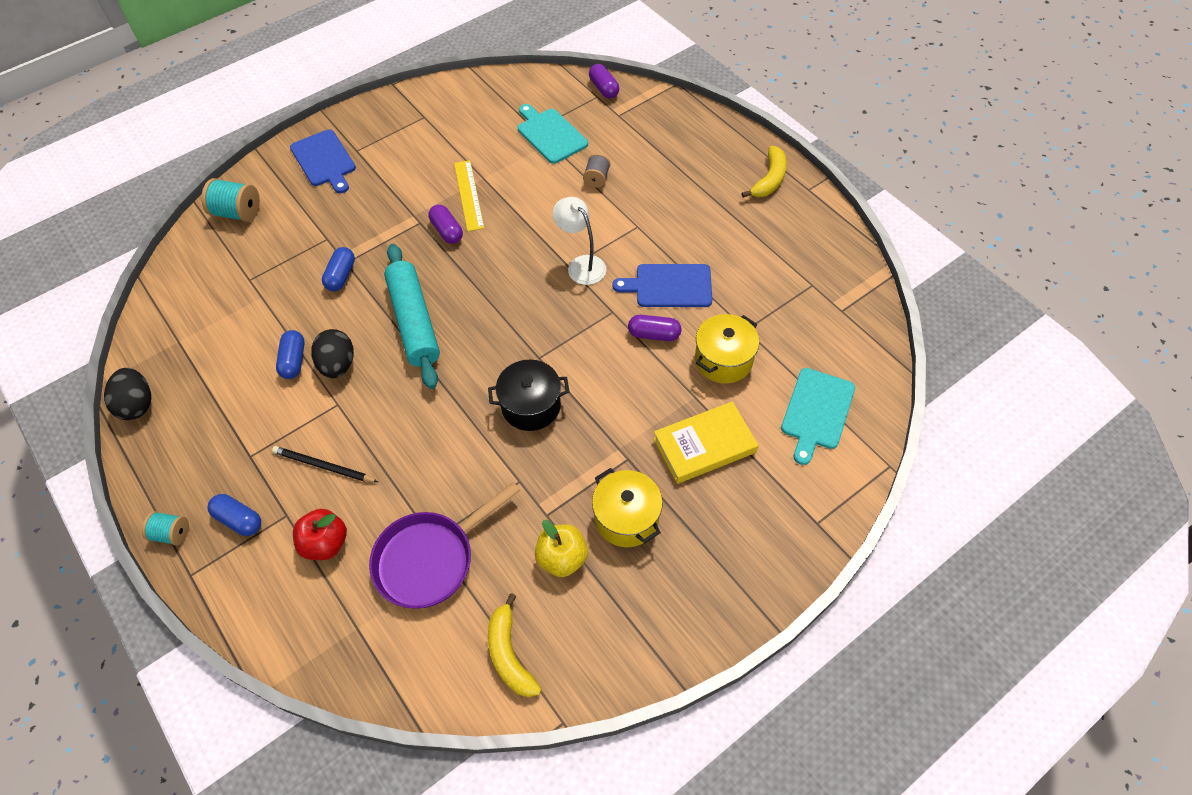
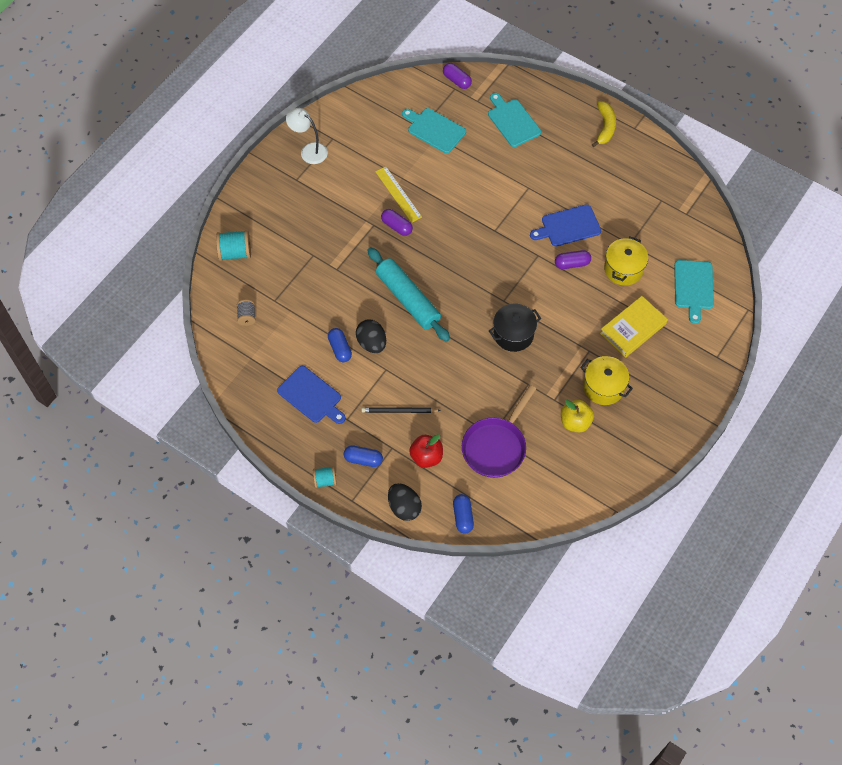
camera: 20 degrees left, 5 degrees up
(137, 404) = (250, 408): black egg -> black egg (404, 507)
(324, 160) = (276, 194): blue cutting board -> blue cutting board (311, 396)
(341, 276) = (339, 280): blue capsule -> blue capsule (463, 516)
(510, 654) = (569, 484): yellow banana -> none
(581, 265) = (502, 227): white lamp -> white lamp (309, 150)
(596, 178) = (484, 157): grey spool -> grey spool (247, 317)
(652, 146) = (512, 121): none -> turquoise cutting board

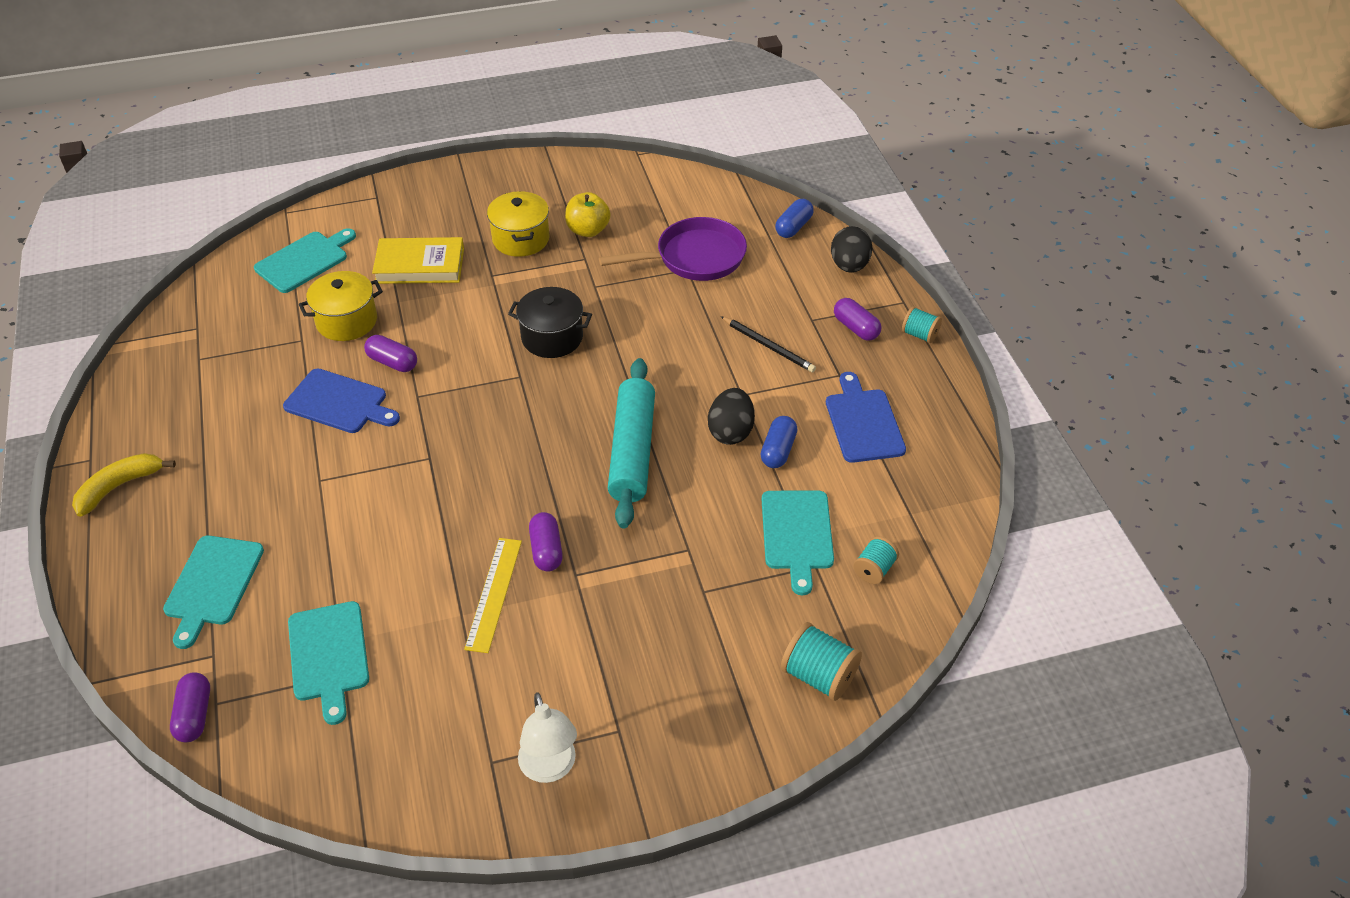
camera: 140 degrees left, 15 degrees down
(247, 317) = (874, 569): grey spool -> turquoise spool
(295, 310) = (797, 534): none -> turquoise cutting board
(363, 459) = (856, 328): blue capsule -> purple capsule
(426, 457) = (780, 291): red apple -> none

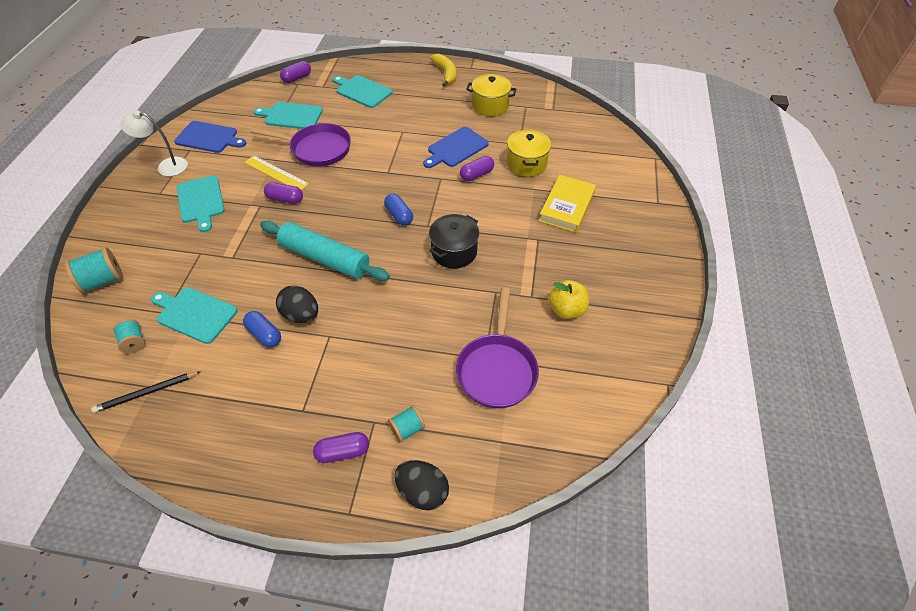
camera: 115 degrees right, 5 degrees up
(194, 715) = (297, 78): purple capsule -> purple capsule turned 60 degrees counterclockwise
(304, 260) = (597, 157): turquoise cutting board -> turquoise cutting board (201, 201)
(410, 569) = (317, 149): none -> purple pan
(521, 239) = (573, 266): yellow pot -> yellow pot (490, 106)
(769, 346) = (364, 375): black pencil -> black pencil (146, 393)
(793, 227) = (502, 470): blue capsule -> blue capsule (399, 215)
(863, 422) = (246, 401): blue cutting board -> blue cutting board (209, 138)
(919, 335) = (301, 502): turquoise spool -> turquoise spool (407, 429)

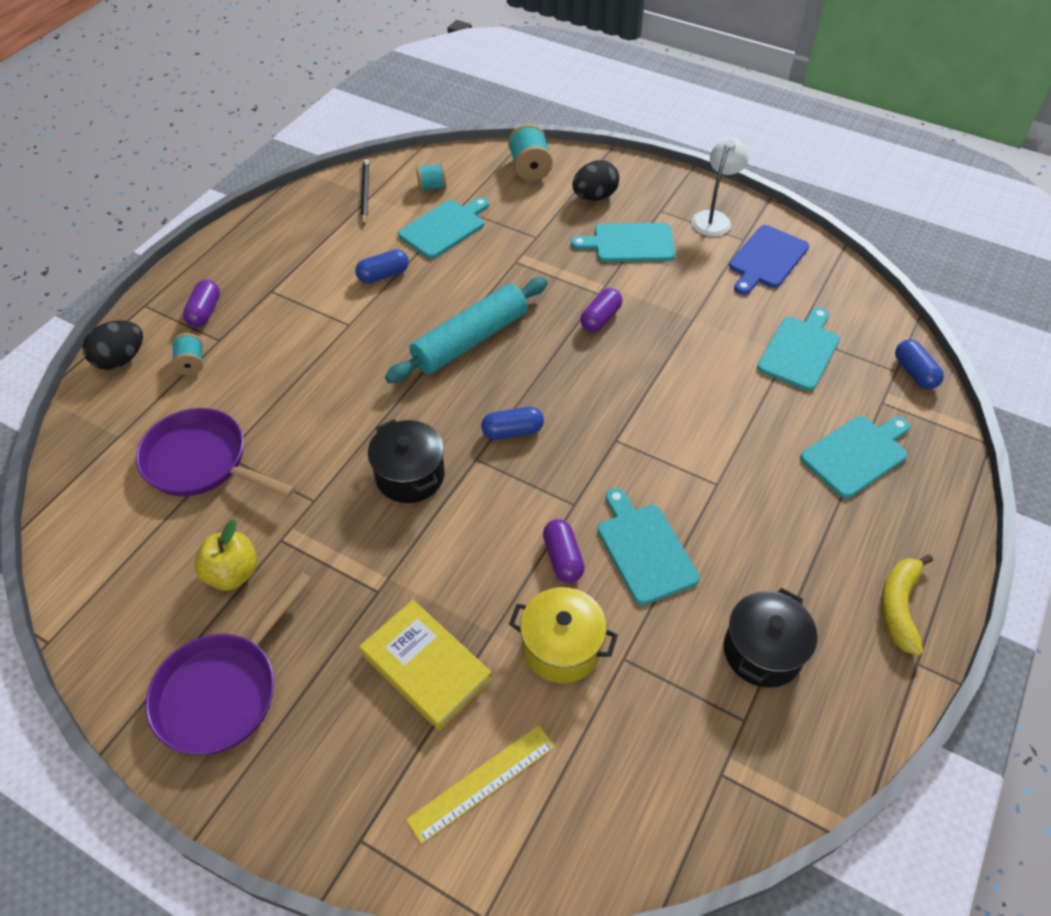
camera: 110 degrees right, 0 degrees up
(276, 173) = (661, 316): yellow ruler -> yellow ruler (482, 782)
(297, 78) = (914, 373): purple capsule -> blue capsule
(301, 315) = (392, 306): black egg -> black egg (594, 197)
(317, 149) = (702, 367): purple pan -> purple pan (223, 690)
(446, 73) = (899, 607): yellow banana -> yellow banana turned 105 degrees clockwise
(456, 148) = (644, 549): blue cutting board -> turquoise cutting board
(490, 106) = (762, 651): yellow pot -> black pot

